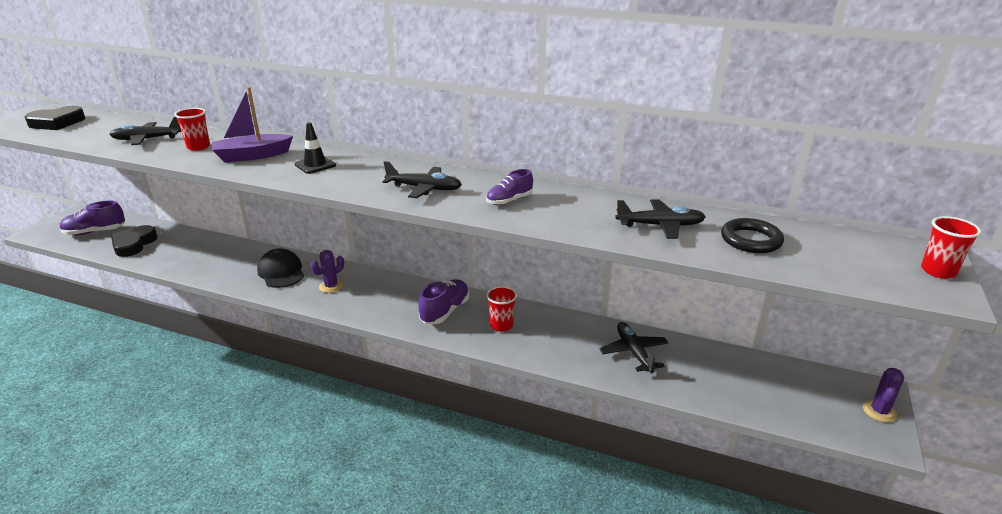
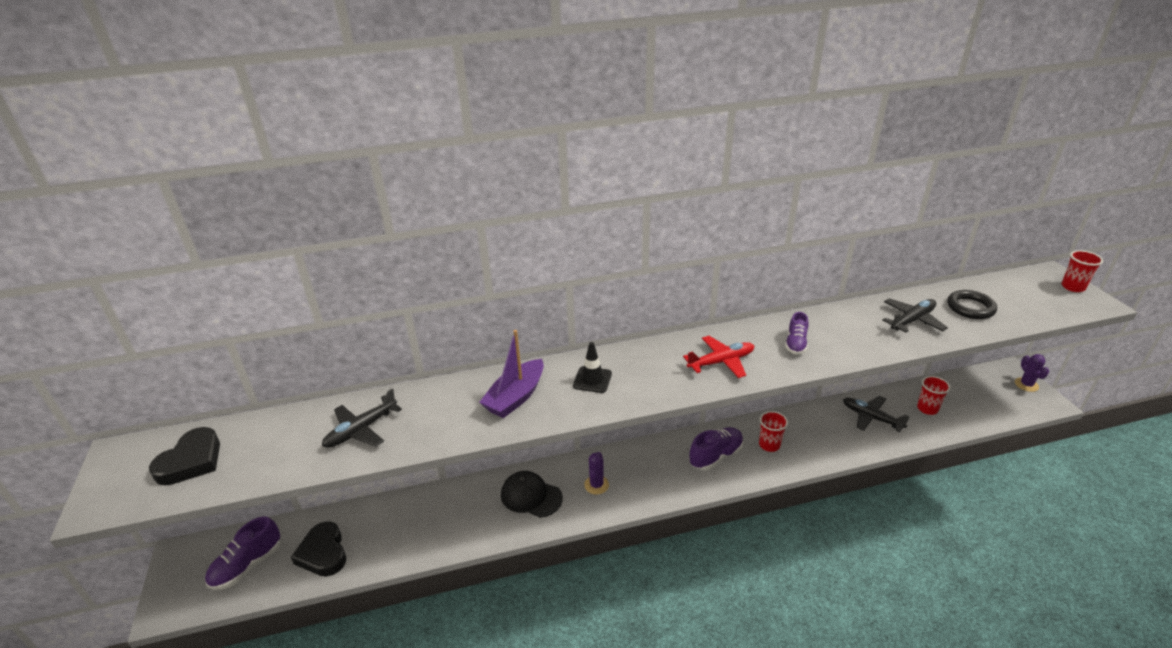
camera: 35 degrees left, 5 degrees up
(198, 147) = (439, 412): red cup -> red cup (927, 409)
(424, 188) = (721, 362): black plane -> red plane
(445, 311) = (715, 456): purple shoe -> purple shoe turned 60 degrees clockwise

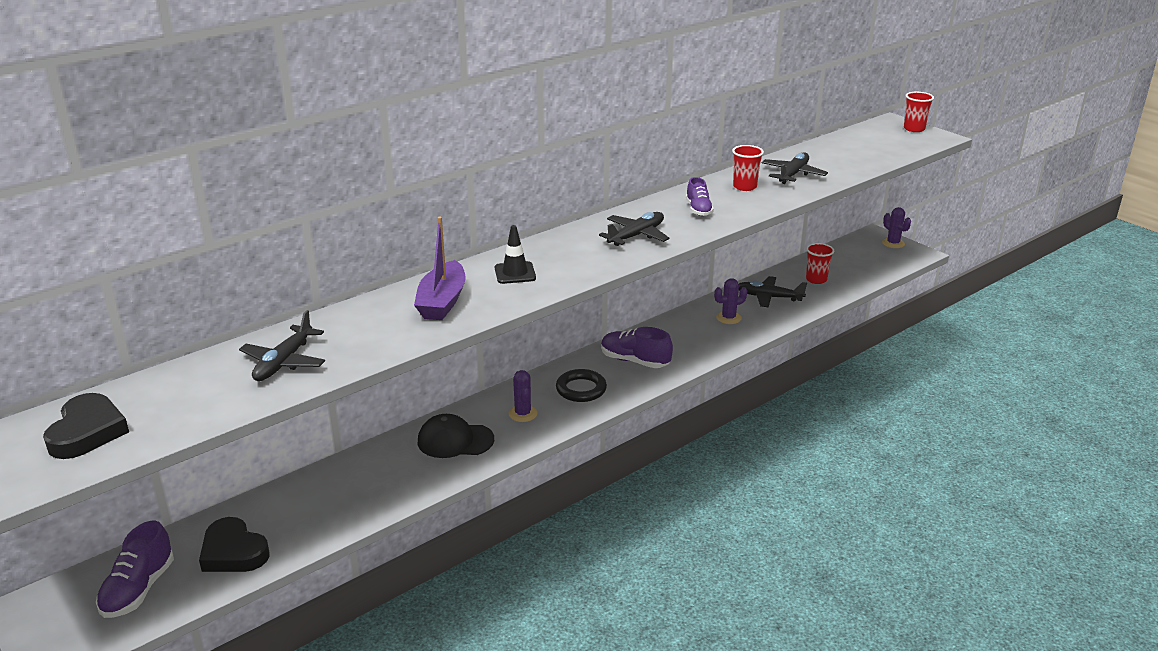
camera: 25 degrees left, 5 degrees down
(715, 456) = (634, 361): purple shoe -> purple shoe turned 90 degrees counterclockwise
(721, 362) = (636, 236): red plane -> black plane
(769, 445) = (683, 340): red cup -> red cup (744, 187)
(822, 431) = (728, 318): none -> purple cactus
(970, 308) = (838, 157): black ring -> black ring (581, 389)

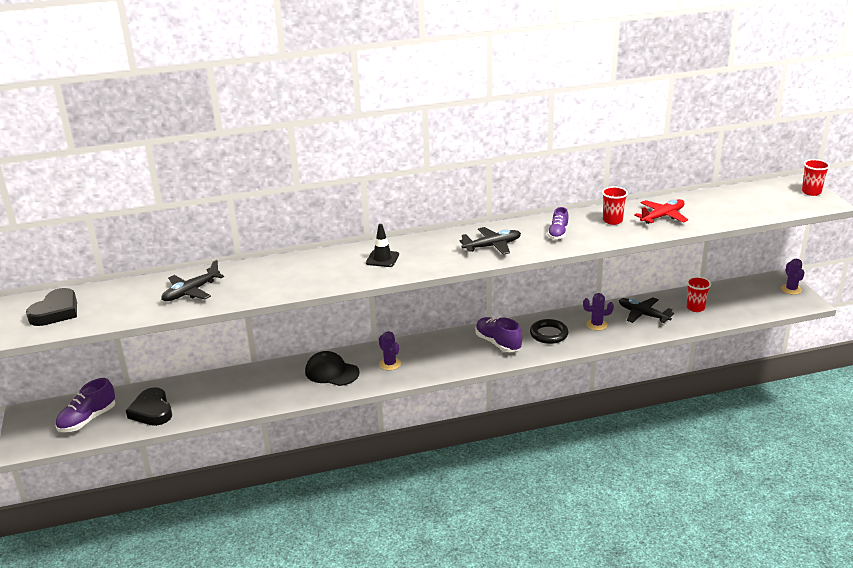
camera: 25 degrees right, 0 degrees up
(442, 302) = (318, 270): purple boat -> none
(523, 414) = (390, 364): purple cactus -> purple cactus turned 45 degrees counterclockwise
(581, 389) = (443, 355): black ring -> black ring (549, 334)
(793, 174) = (662, 216): black plane -> red plane

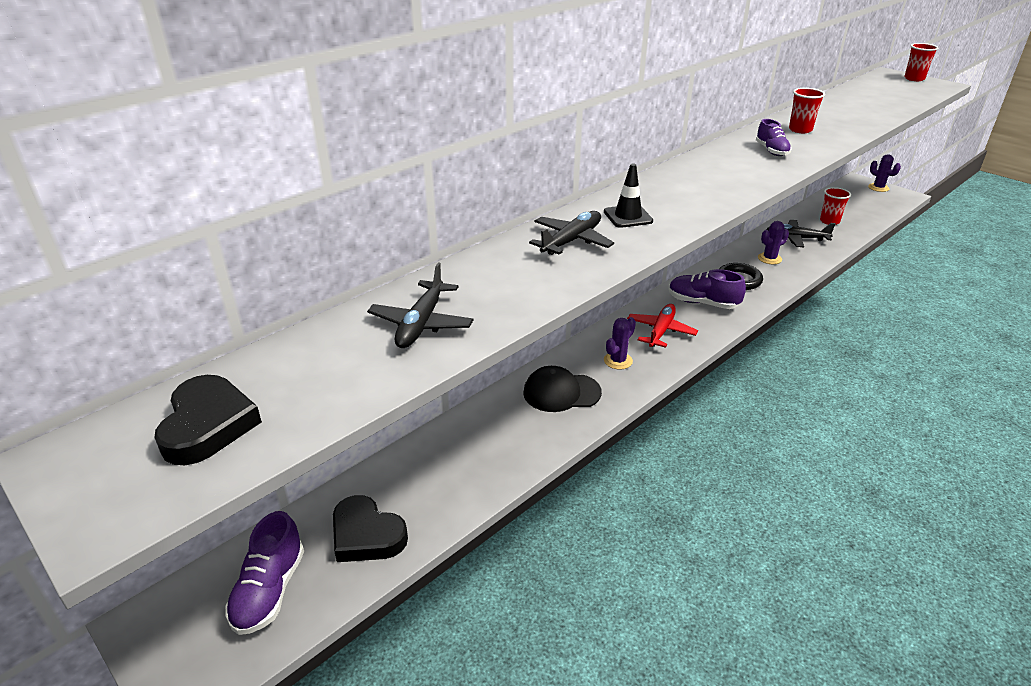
camera: 30 degrees left, 5 degrees up
(390, 364) = (618, 361): purple cactus -> purple cactus turned 75 degrees counterclockwise
(492, 246) = (727, 176): black plane -> black plane (571, 241)
(662, 216) = (837, 118): red plane -> red plane (660, 331)

